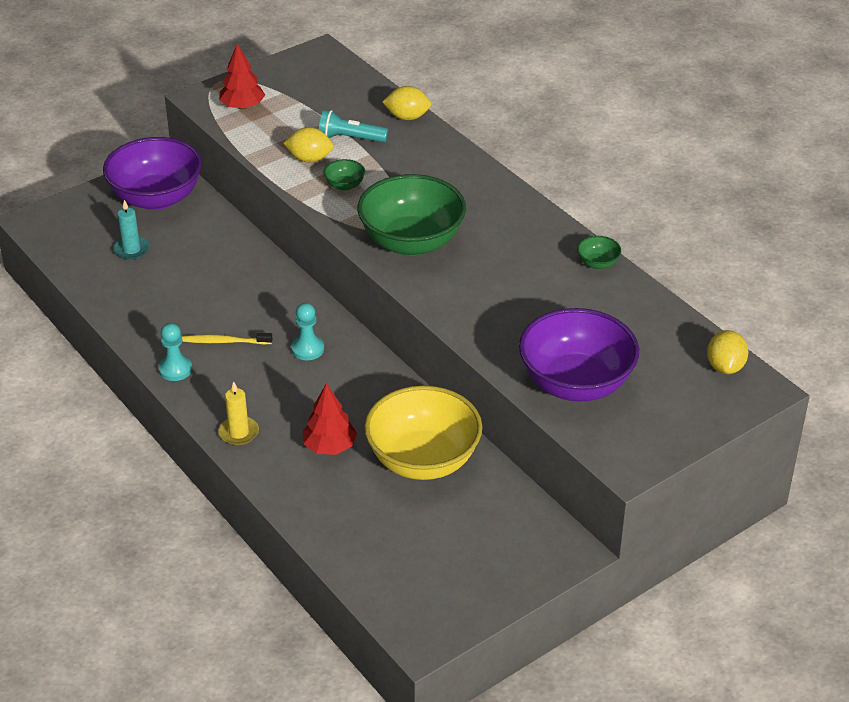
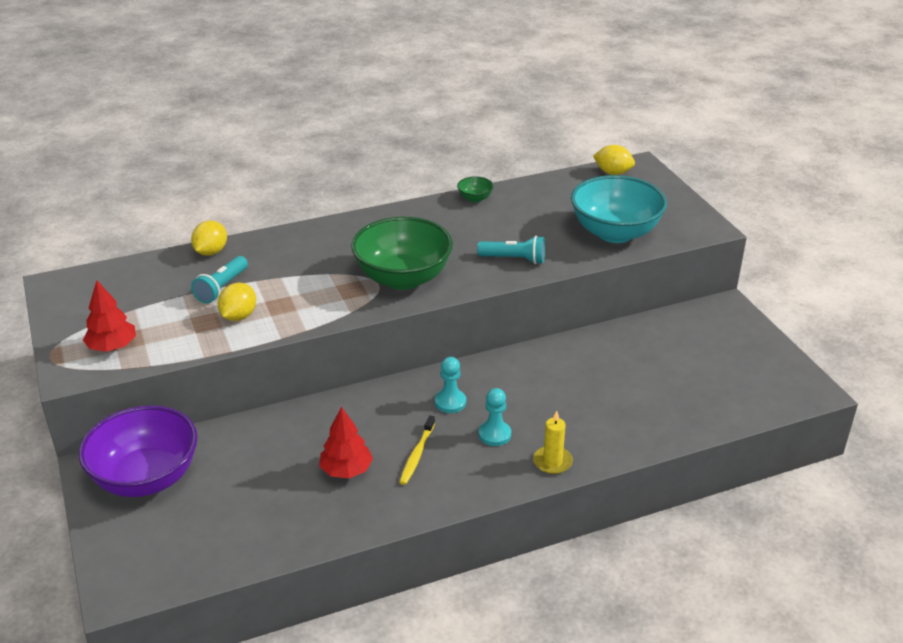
camera: 75 degrees left, 5 degrees down
(131, 249) = (228, 508): turquoise candle -> none
(175, 369) = (445, 495): turquoise pawn -> turquoise pawn (494, 434)
(329, 446) = (586, 408): red tree -> red tree (346, 470)
(344, 185) = (296, 302): green bowl -> none
(423, 460) = (615, 359): yellow bowl -> none
(481, 312) = (514, 259): none -> turquoise flashlight
(576, 383) = (615, 233): purple bowl -> turquoise bowl

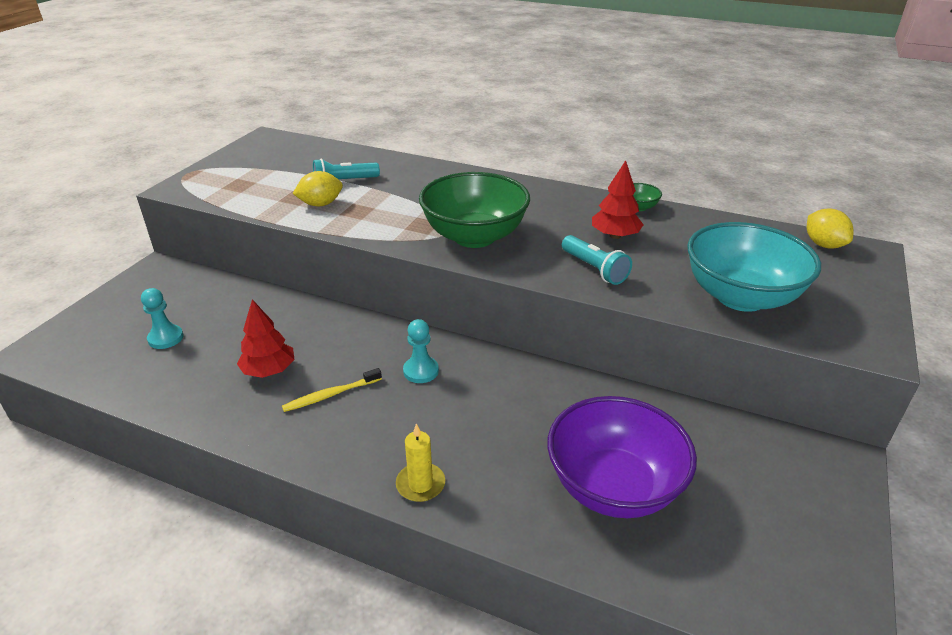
camera: 45 degrees right, 0 degrees up
(112, 347) = (223, 185): red tree -> red tree (615, 236)
(146, 478) = (165, 292): purple bowl -> purple bowl (613, 487)
(211, 252) = (379, 158): yellow lemon -> none
(494, 434) = (412, 422): turquoise pawn -> turquoise pawn (166, 338)

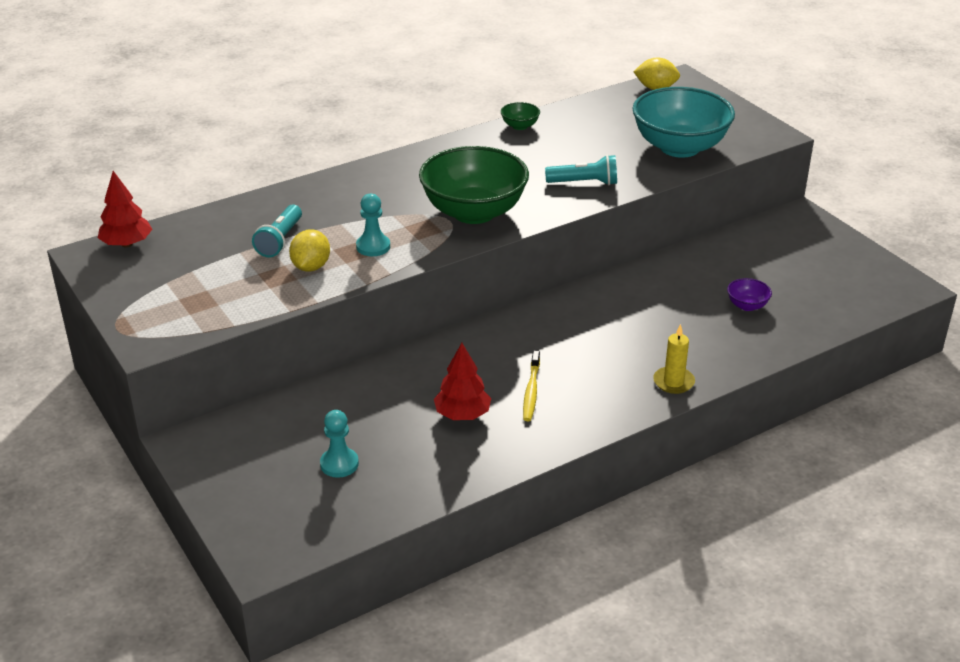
camera: 55 degrees left, 0 degrees up
(421, 371) = (548, 337): turquoise pawn -> turquoise pawn (373, 247)
(613, 487) = (747, 305): purple bowl -> purple bowl, size x0.40
(615, 236) = (549, 154): red tree -> red tree (127, 244)

